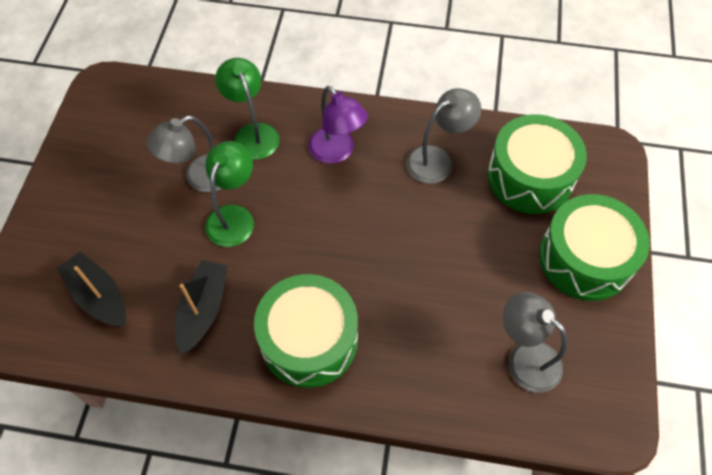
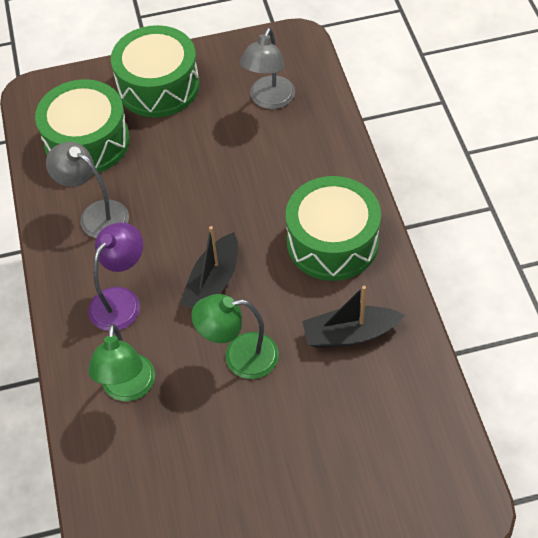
camera: 110 degrees left, 5 degrees down
(99, 296) = (385, 431): black boat -> black boat (213, 283)
(200, 178) = (208, 411): grey lamp -> none
(253, 133) = (128, 388): green lamp -> green lamp turned 45 degrees counterclockwise

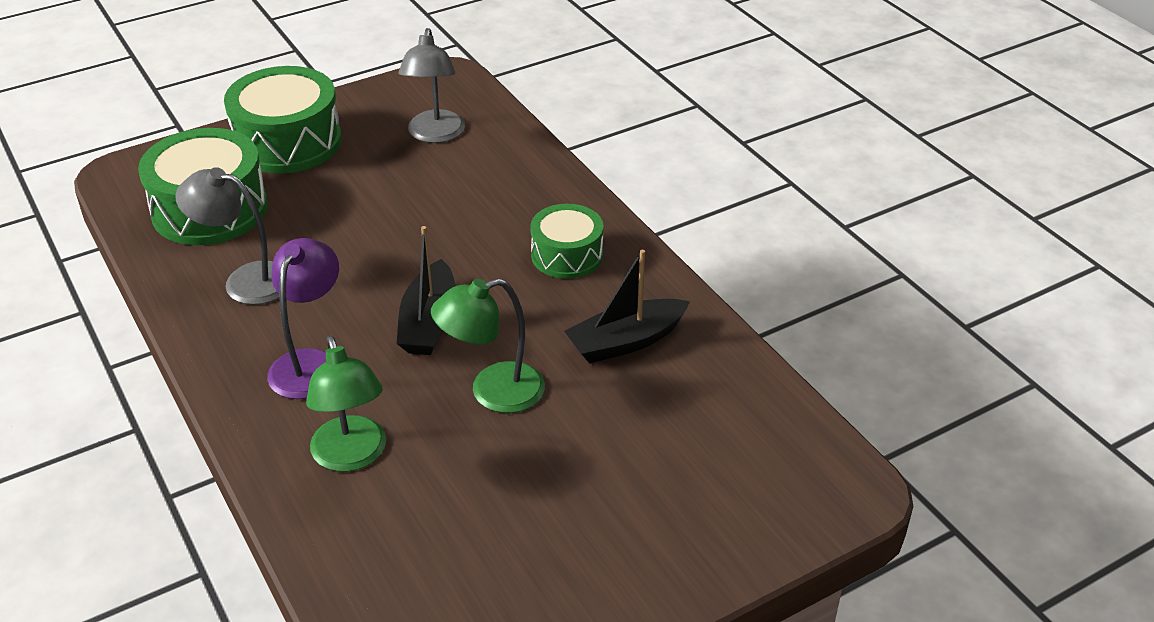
camera: 20 degrees left, 15 degrees down
(332, 242) = (567, 255): green drum -> green drum, size x0.61

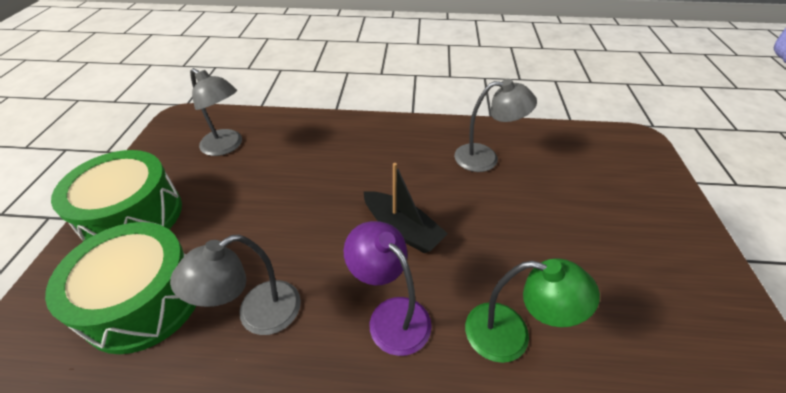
camera: 55 degrees left, 5 degrees up
(492, 392) = (491, 229): green lamp -> none
(567, 255) = (395, 147): green drum -> none
(626, 341) = (485, 158): black boat -> grey lamp

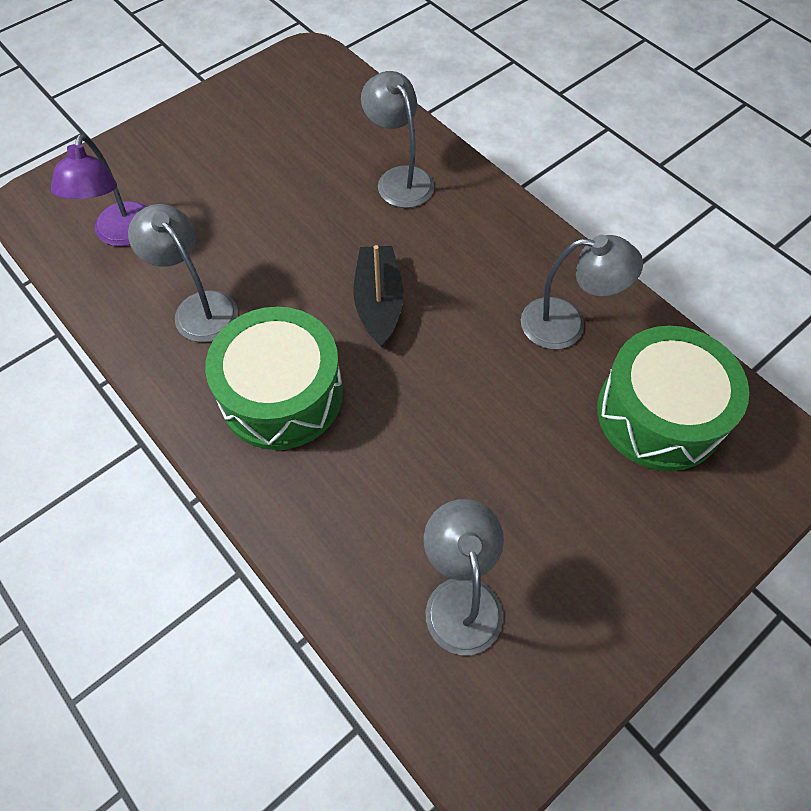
camera: 135 degrees left, 15 degrees up
(133, 216) = (640, 548): green drum -> green drum (281, 394)
(391, 315) = (465, 248): purple lamp -> purple lamp (121, 234)
(511, 335) = (399, 179): green lamp -> grey lamp

